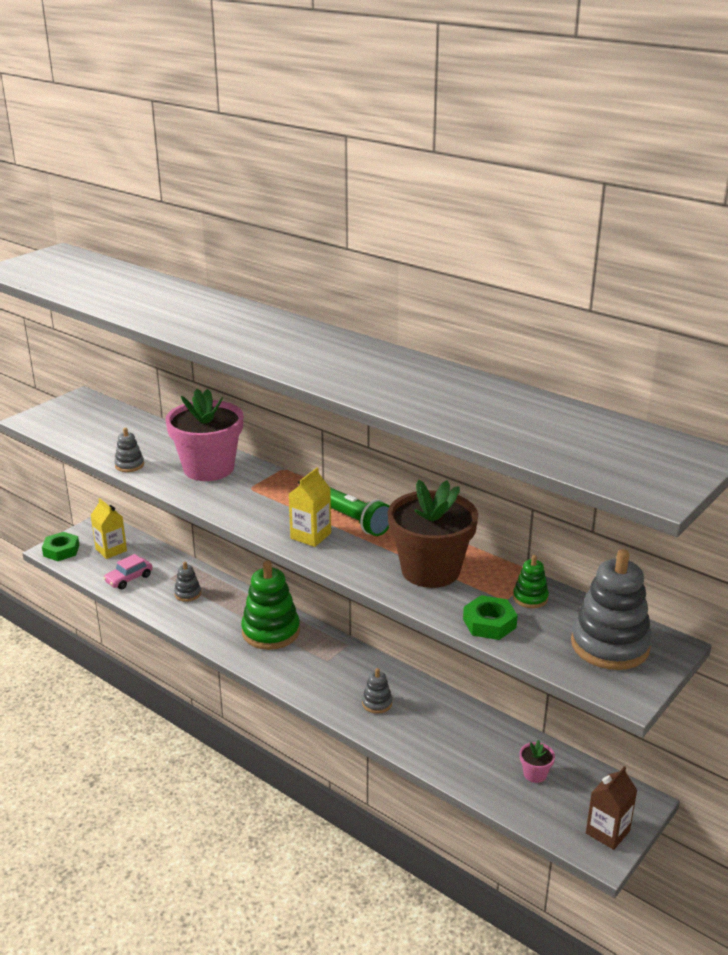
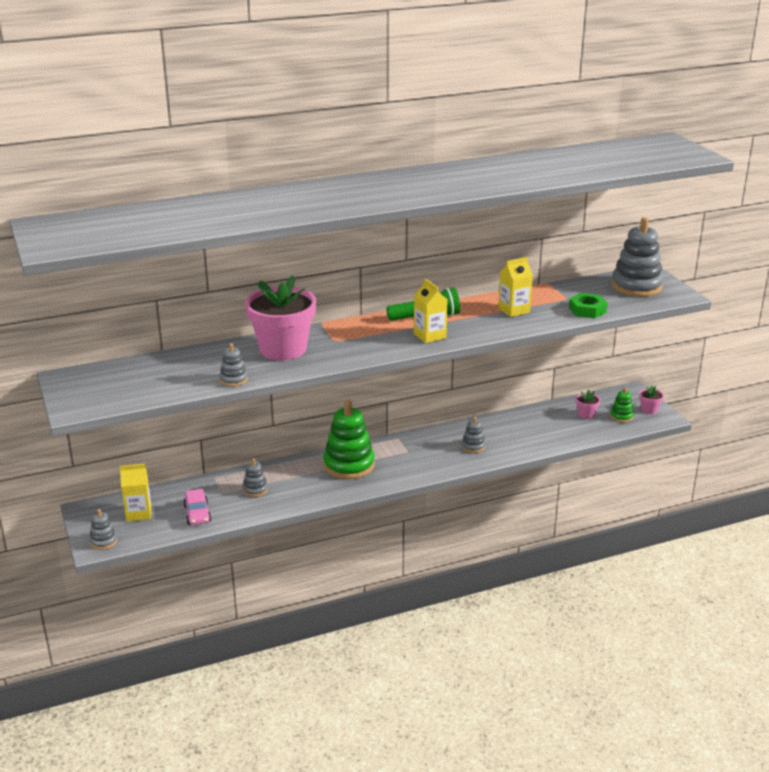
camera: 60 degrees left, 0 degrees up
(61, 550) = (103, 541): green nut -> grey stacking toy
(430, 570) = (514, 310): brown flower pot -> yellow carton
(530, 598) = (572, 292): green stacking toy -> green stacking toy (621, 416)
(607, 832) = (649, 410): brown carton -> pink flower pot

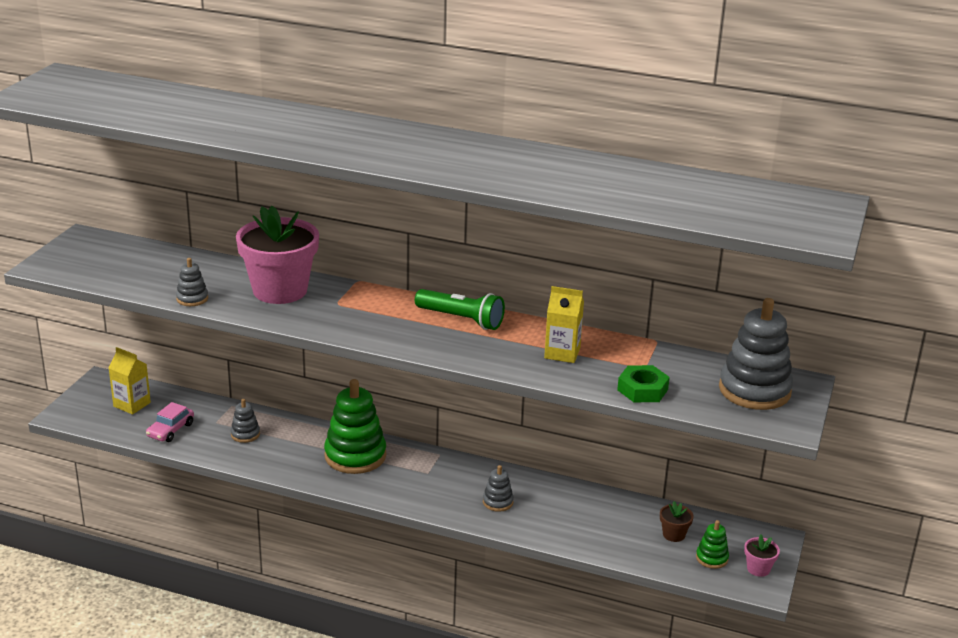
camera: 40 degrees right, 0 degrees up
(103, 541) = (74, 414): grey stacking toy -> none
(430, 336) = (429, 339): yellow carton -> none
(586, 414) = (673, 534): pink flower pot -> brown flower pot

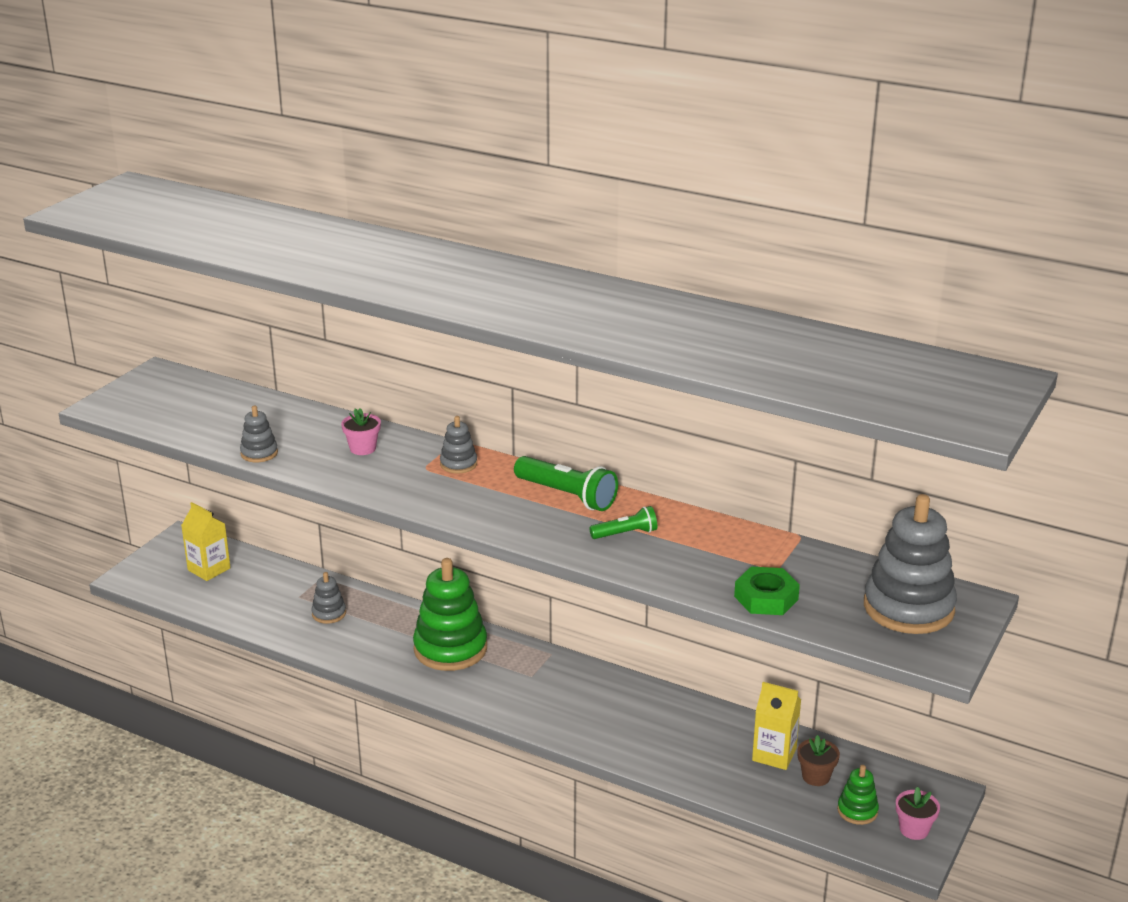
camera: 10 degrees right, 0 degrees up
(170, 430) = (245, 603): pink car -> none
(280, 290) = (362, 448): pink flower pot -> pink flower pot, size x0.41
(498, 502) = (607, 718): grey stacking toy -> grey stacking toy (458, 464)
(517, 346) = (626, 533): none -> green flashlight
(562, 353) = (678, 545): yellow carton -> yellow carton (774, 754)

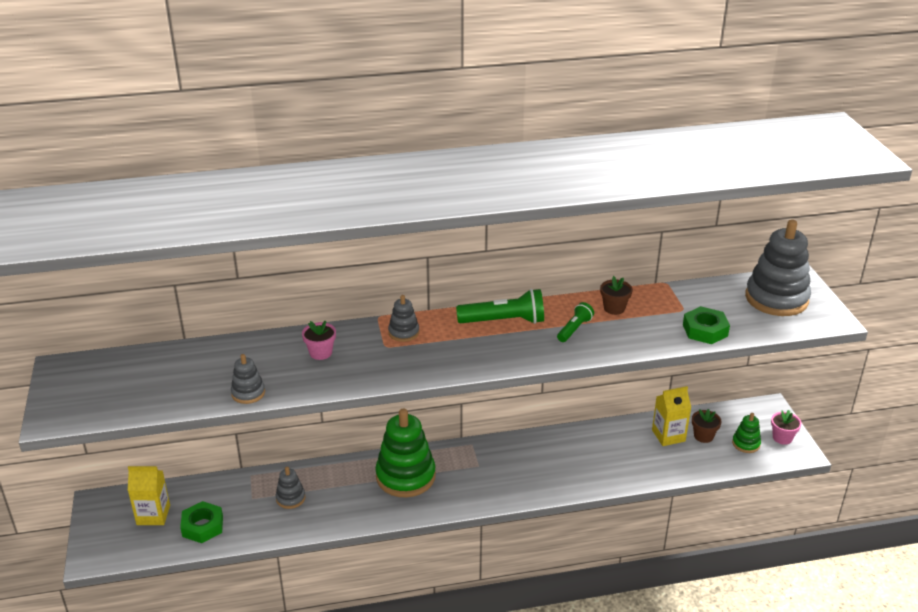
camera: 40 degrees left, 5 degrees up
(233, 598) = (203, 526): none -> green nut
(700, 534) = (614, 308): none -> brown flower pot

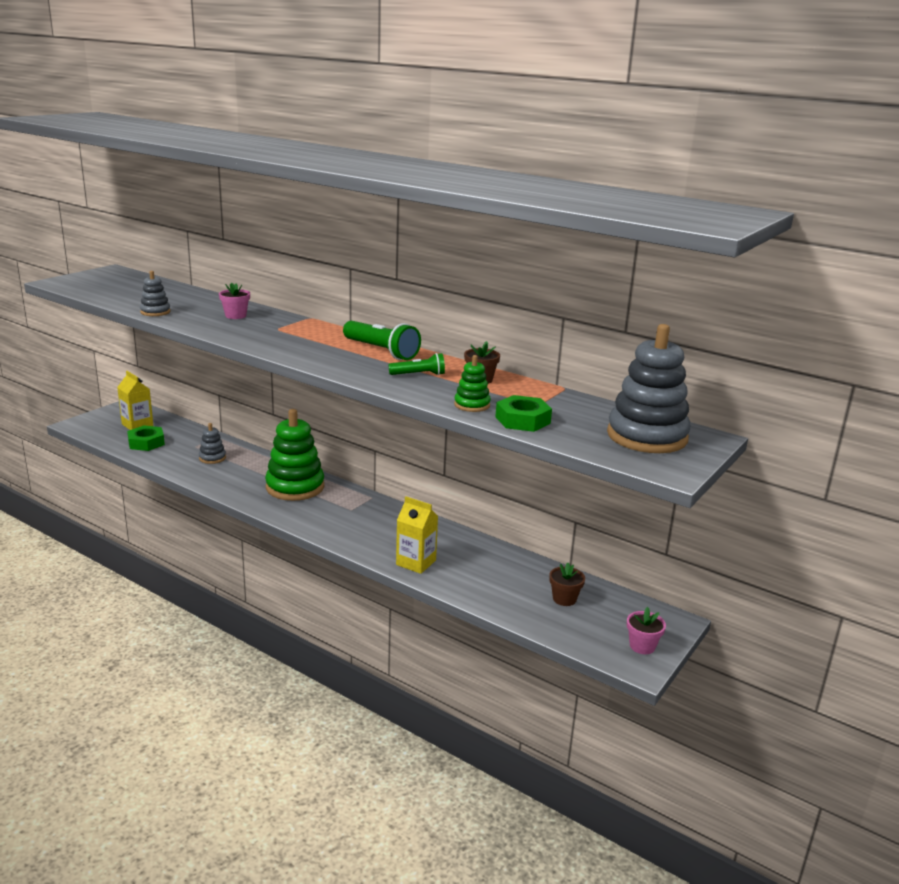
camera: 45 degrees right, 10 degrees down
(403, 332) = (304, 329): grey stacking toy -> none
(668, 435) = (532, 580): yellow carton -> yellow carton (416, 562)
(746, 444) = (595, 627): green stacking toy -> green stacking toy (472, 405)

